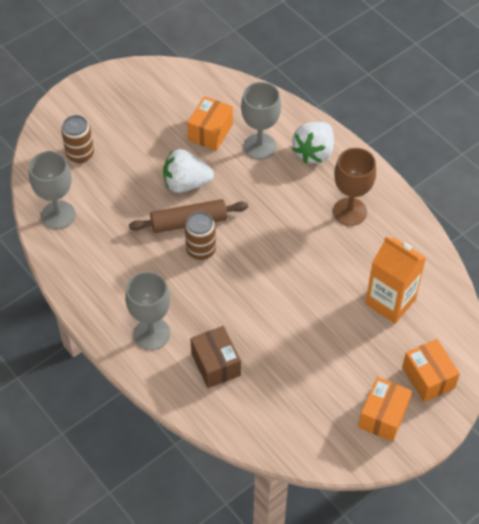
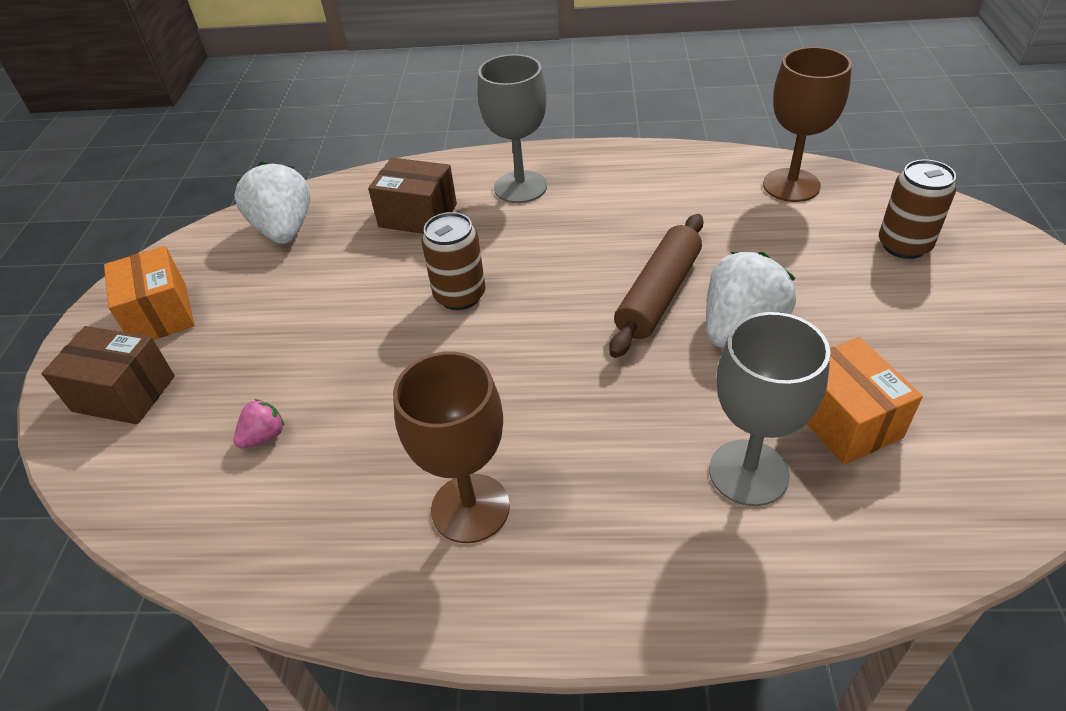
camera: 135 degrees right, 10 degrees down
(58, 215) = (791, 185): grey goblet -> brown goblet
(201, 250) = (595, 282): brown can -> brown can (460, 295)
(314, 152) = (659, 553): white strawberry -> white strawberry (284, 230)
(390, 302) = (264, 436): orange carton -> pink strawberry
(428, 378) = (124, 393): orange box -> brown box

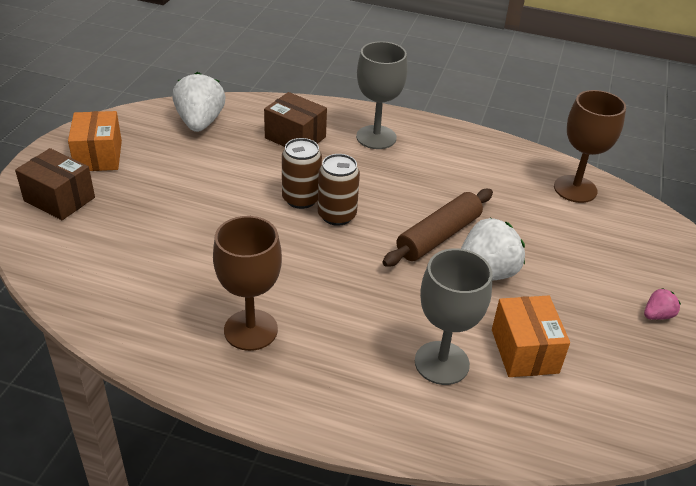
camera: 10 degrees right, 5 degrees down
(264, 436) = (138, 250): pink strawberry -> pink strawberry (657, 315)
(904, 245) = (635, 253): brown can -> brown can (337, 215)

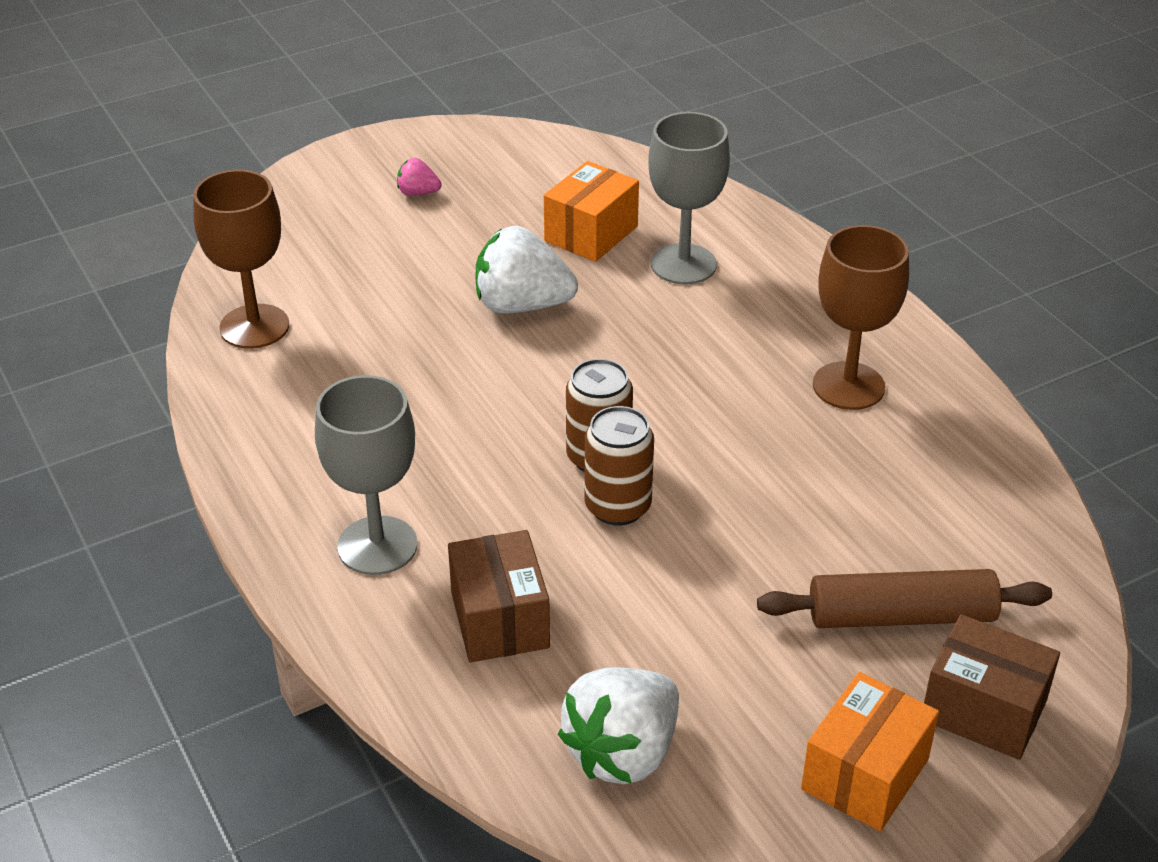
camera: 135 degrees left, 0 degrees up
(59, 199) = (983, 710): brown box -> brown box turned 45 degrees counterclockwise
(438, 236) = (510, 366): brown rolling pin -> brown rolling pin (901, 616)

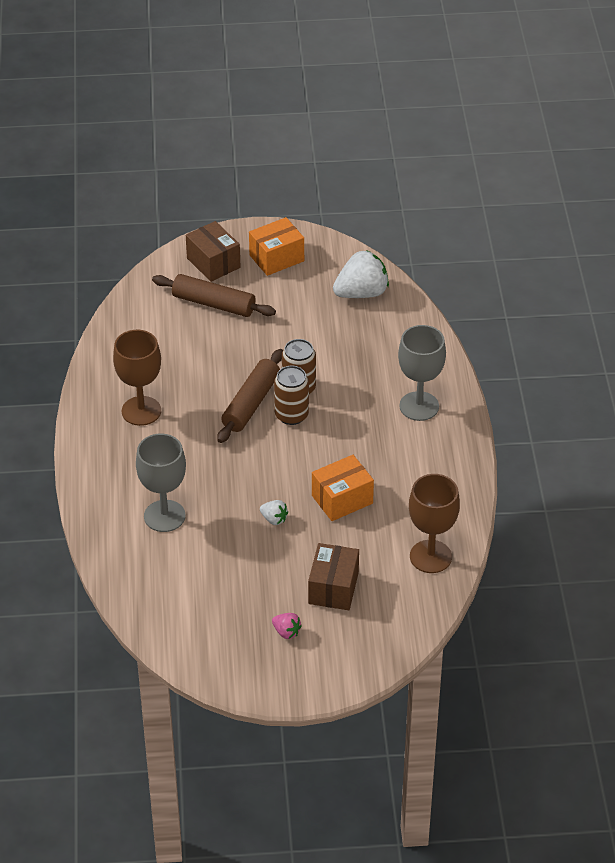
camera: 155 degrees left, 5 degrees up
(499, 620) = (381, 356): brown box -> brown box (333, 588)
(522, 305) = (274, 519): white strawberry -> white strawberry, size x0.47
(591, 234) = (201, 558): orange box -> orange box (342, 499)
(681, 454) = (251, 403): none -> brown rolling pin

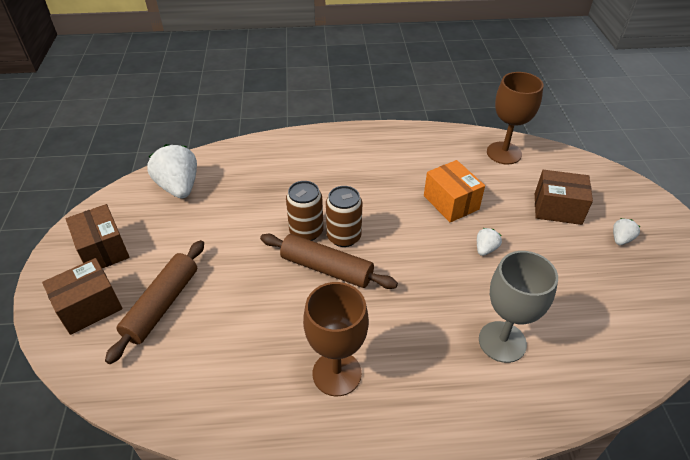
camera: 90 degrees left, 0 degrees up
(276, 258) = (103, 250): orange box -> brown box
(286, 632) = (621, 239): pink strawberry -> white strawberry
(419, 406) = (333, 155): grey goblet -> none

